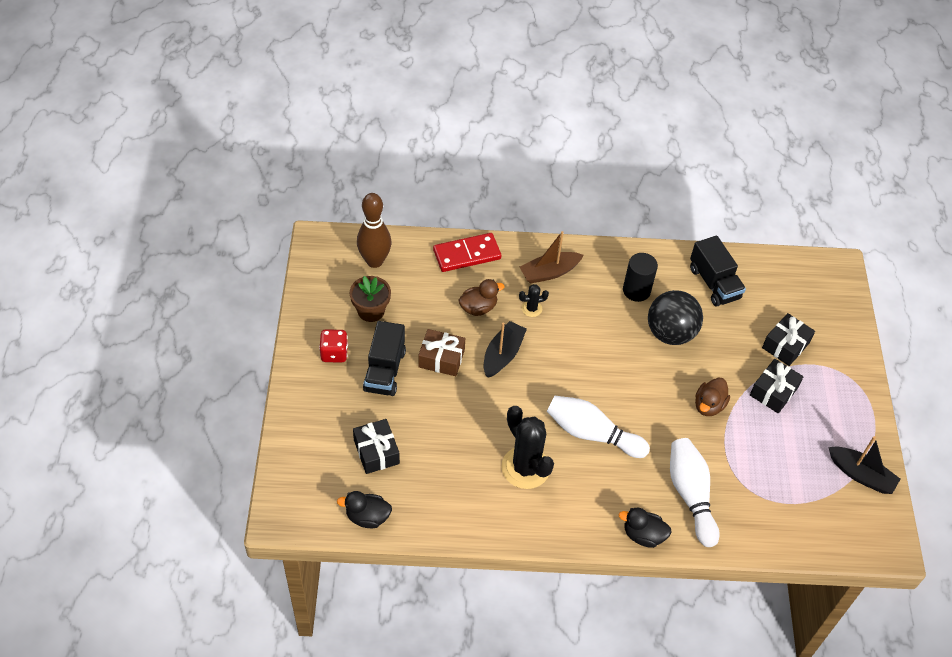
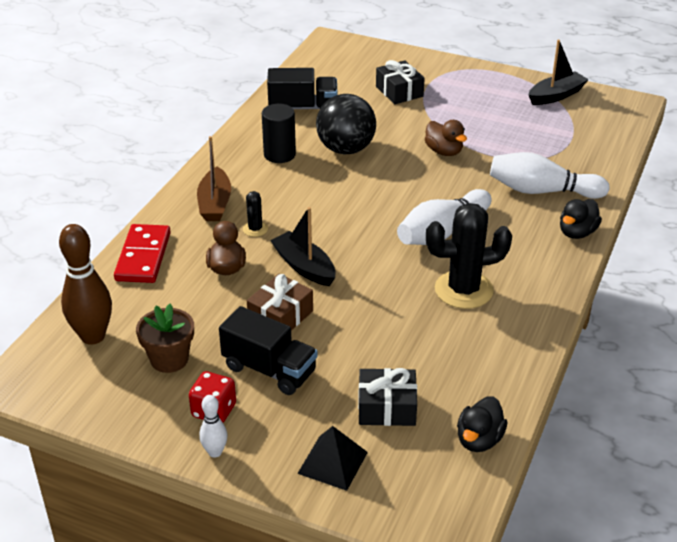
camera: 65 degrees left, 15 degrees down
(299, 367) = (215, 452): none -> white bowling pin
(314, 435) = (333, 462): none -> black pyramid
(773, 391) = (447, 112): black gift -> none

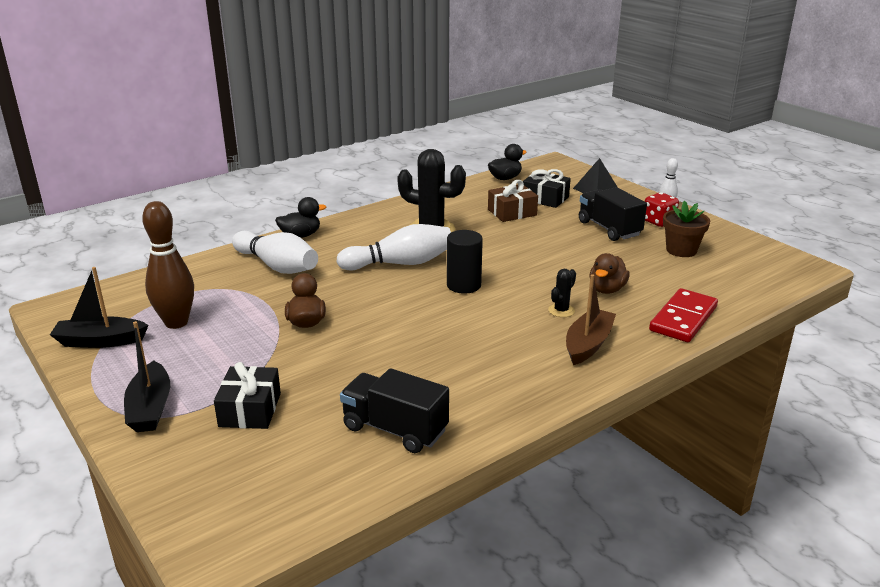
camera: 150 degrees left, 10 degrees down
(93, 336) = (742, 277): brown bowling pin -> brown bowling pin (176, 322)
(279, 154) = (479, 375): black cylinder -> black cylinder (464, 285)
(280, 316) = (581, 251): brown gift -> brown gift (512, 212)
(304, 267) = (538, 273): black boat -> black boat (150, 408)
(346, 149) = (401, 357): black ball -> none

